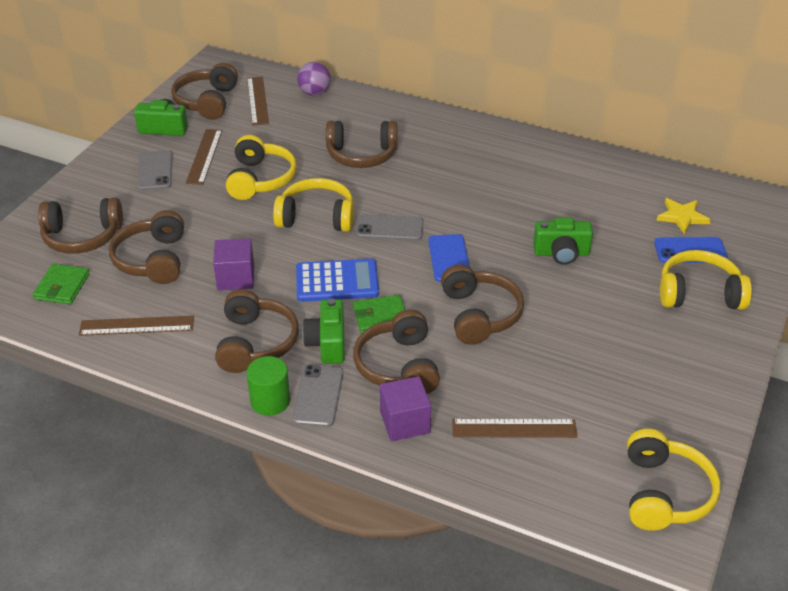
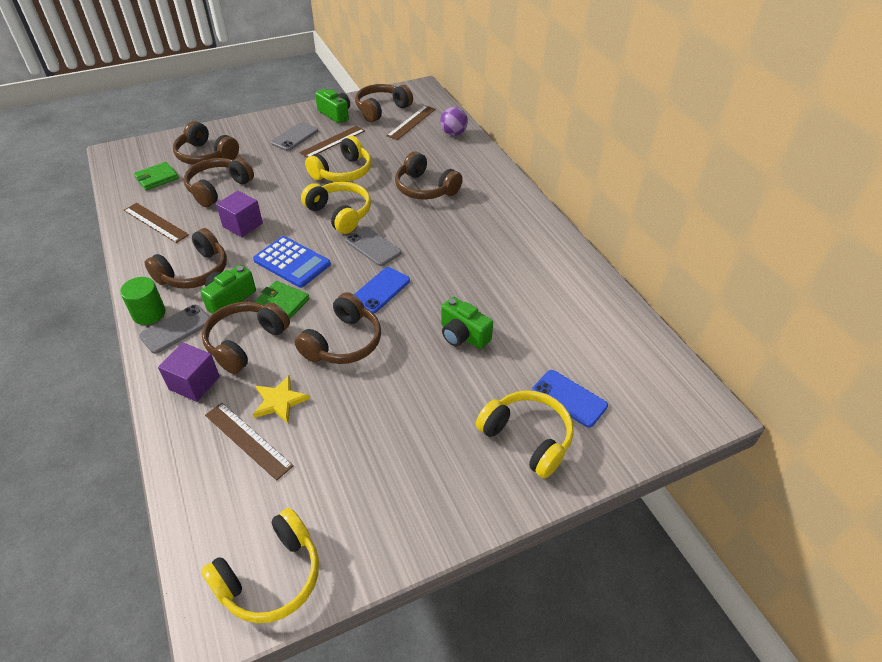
camera: 40 degrees right, 5 degrees up
(682, 217) = (601, 367): yellow star -> yellow star (279, 401)

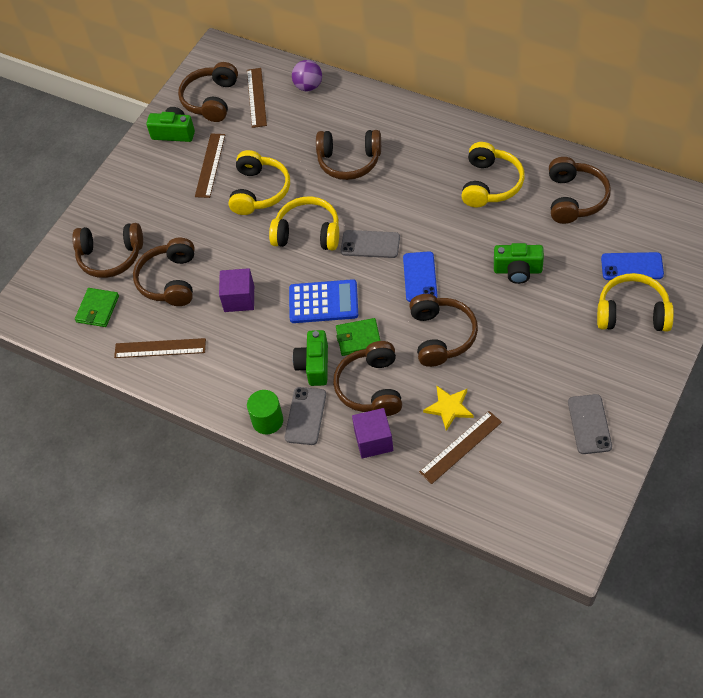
camera: 30 degrees left, 10 degrees up
(194, 272) = (256, 365): brown headphones -> brown headphones (574, 198)
(248, 440) = (460, 447): brown ruler -> brown ruler turned 45 degrees counterclockwise
(271, 576) = (573, 506): yellow headphones -> yellow headphones (490, 184)
(295, 137) = (168, 183): grey phone -> grey phone (589, 424)

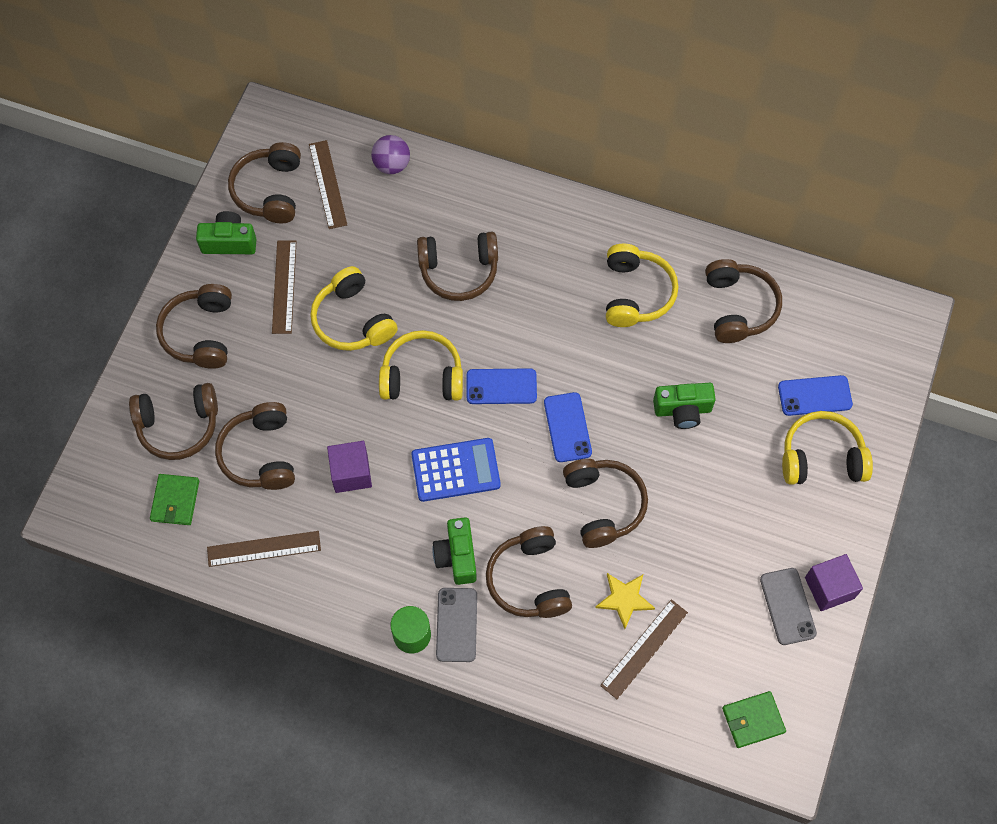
camera: 15 degrees left, 10 degrees up
(140, 194) = (200, 333): none -> brown headphones
(259, 191) = (352, 320): yellow headphones -> yellow headphones turned 150 degrees clockwise
(358, 338) = (505, 516): green wallet -> green wallet (753, 720)
(370, 244) = (501, 386): grey phone -> blue phone
(373, 441) = (542, 650): purple cube -> purple cube (829, 588)

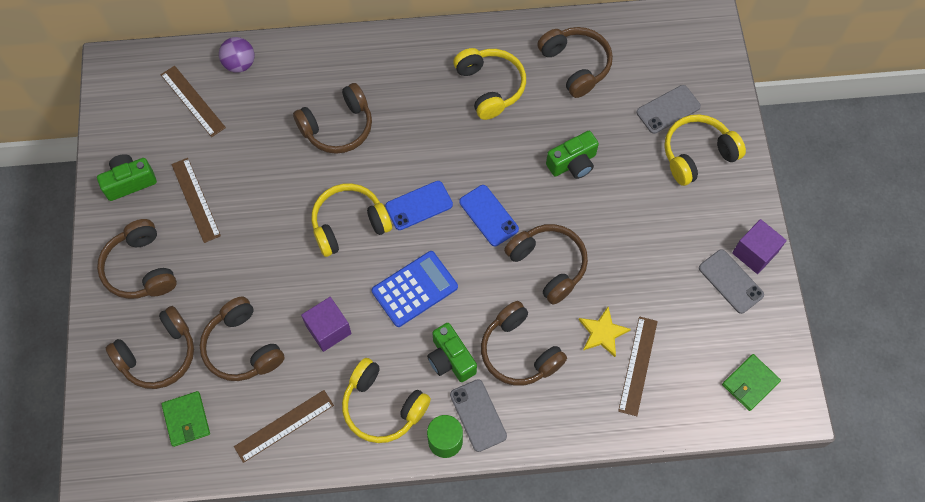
camera: 25 degrees left, 0 degrees up
(269, 190) = (145, 126): brown headphones -> none
(352, 320) = (268, 203): yellow headphones -> yellow headphones (382, 407)
(814, 396) = (668, 109): blue phone -> grey phone

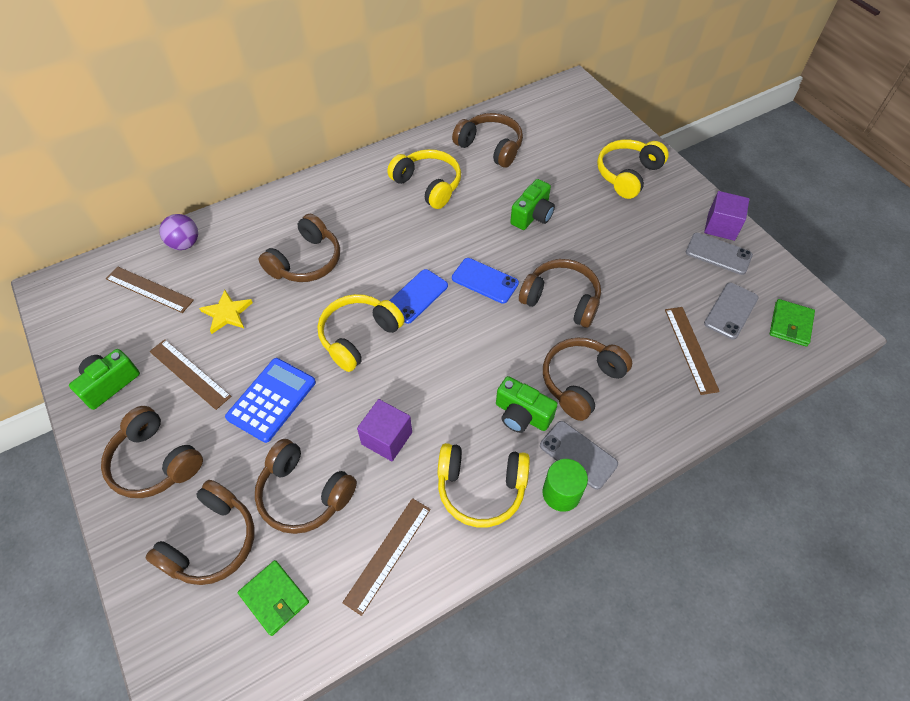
camera: 25 degrees left, 10 degrees down
(414, 289) = (452, 367): blue calculator -> blue calculator (271, 399)
(519, 352) = (581, 381): brown headphones -> brown headphones turned 105 degrees clockwise
(602, 333) = (643, 335): yellow star -> yellow star (227, 313)
(668, 109) = (583, 152): grey phone -> grey phone (731, 311)

